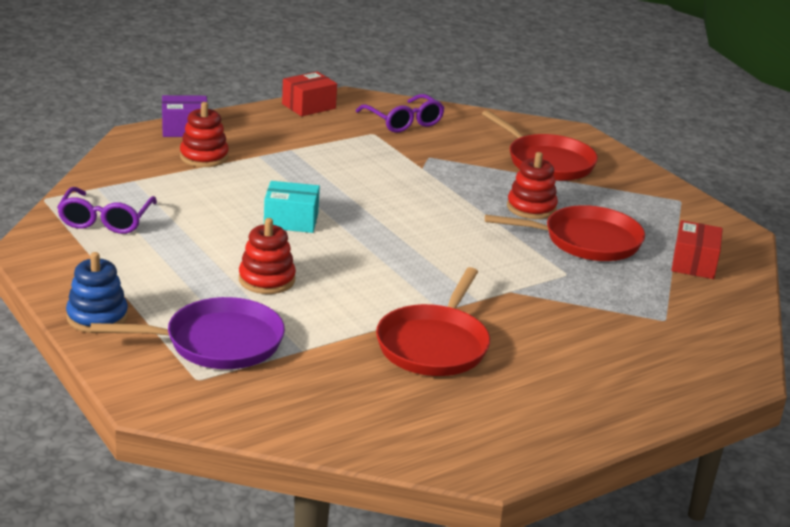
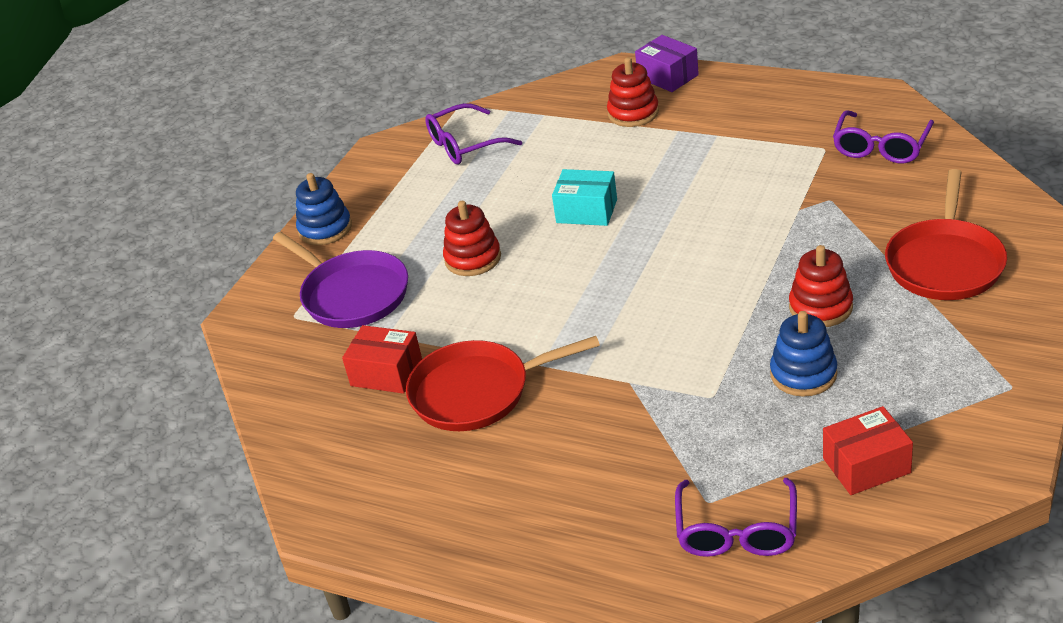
camera: 65 degrees right, 10 degrees up
(291, 221) = (586, 211): turquoise box -> turquoise box turned 45 degrees counterclockwise
(308, 106) = (820, 91): red box -> red box (386, 373)
(586, 241) = (803, 374): red pan -> blue stacking toy
(703, 323) = (736, 531): none -> purple glasses

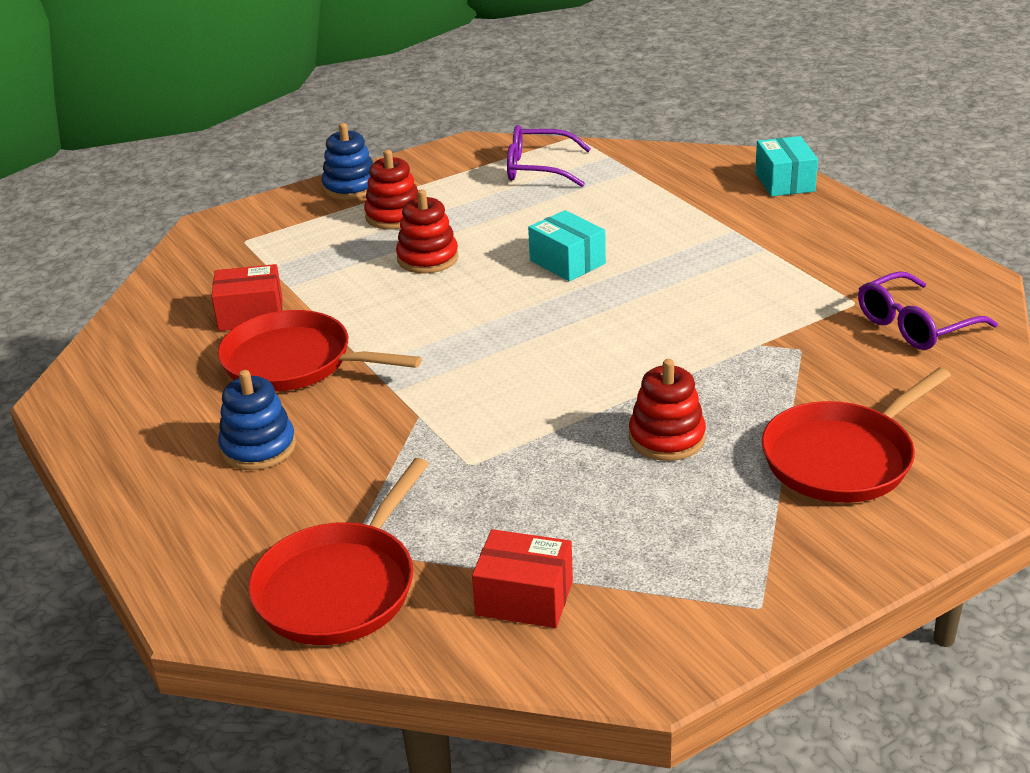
camera: 30 degrees right, 5 degrees down
(352, 294) = (305, 244): purple pan -> none
(386, 373) = (251, 314): red box -> red box turned 60 degrees counterclockwise
(633, 113) = (713, 200): red stacking toy -> red stacking toy (394, 216)
(667, 76) = (784, 182): purple box -> turquoise box
(736, 531) = (340, 587): purple glasses -> red pan
(803, 374) = (574, 487): blue stacking toy -> blue stacking toy (258, 447)

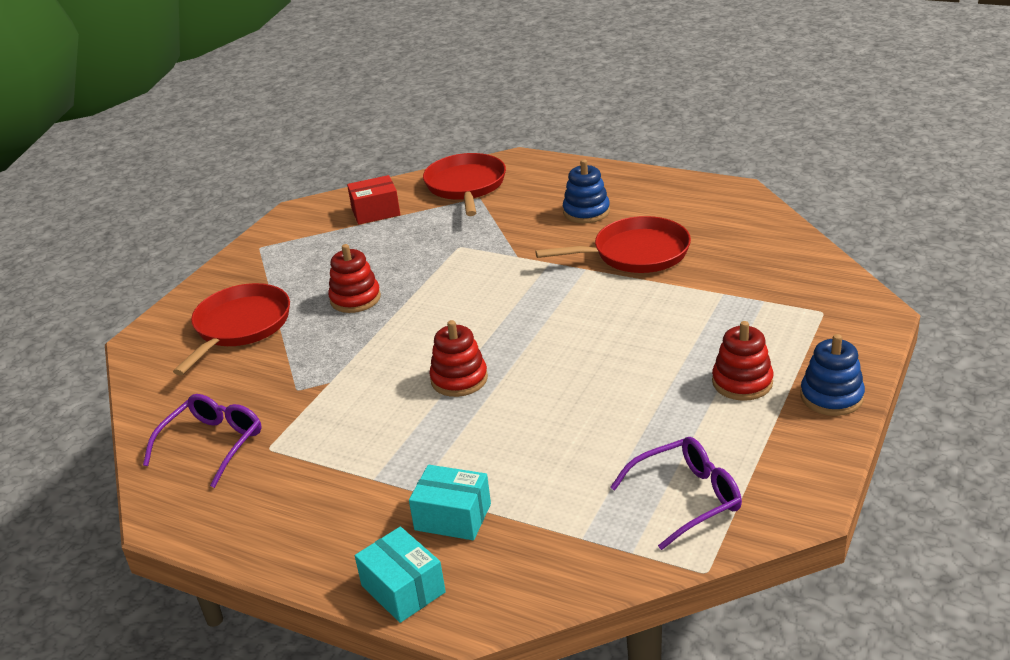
camera: 150 degrees right, 0 degrees up
(251, 314) = (715, 267): red box -> none
(427, 258) = (654, 354): red stacking toy -> red stacking toy (459, 379)
(567, 262) = (537, 395): turquoise box -> turquoise box (453, 517)

